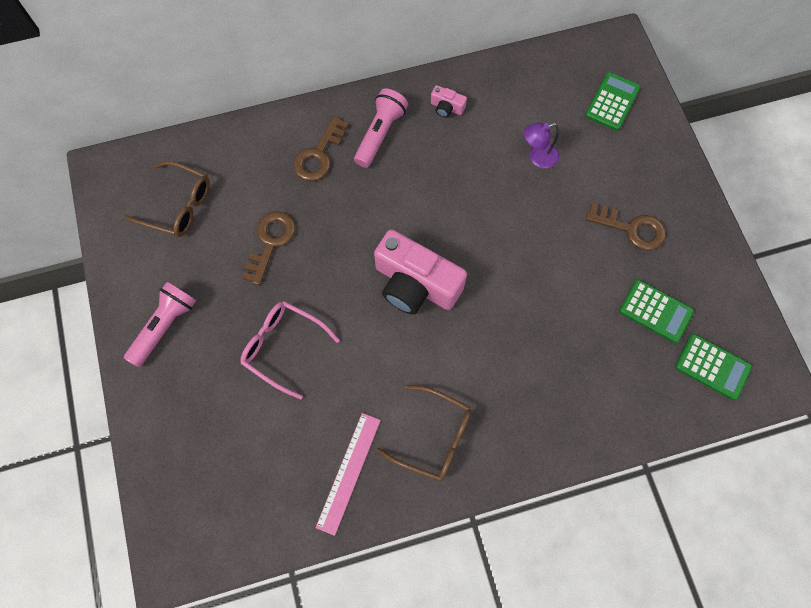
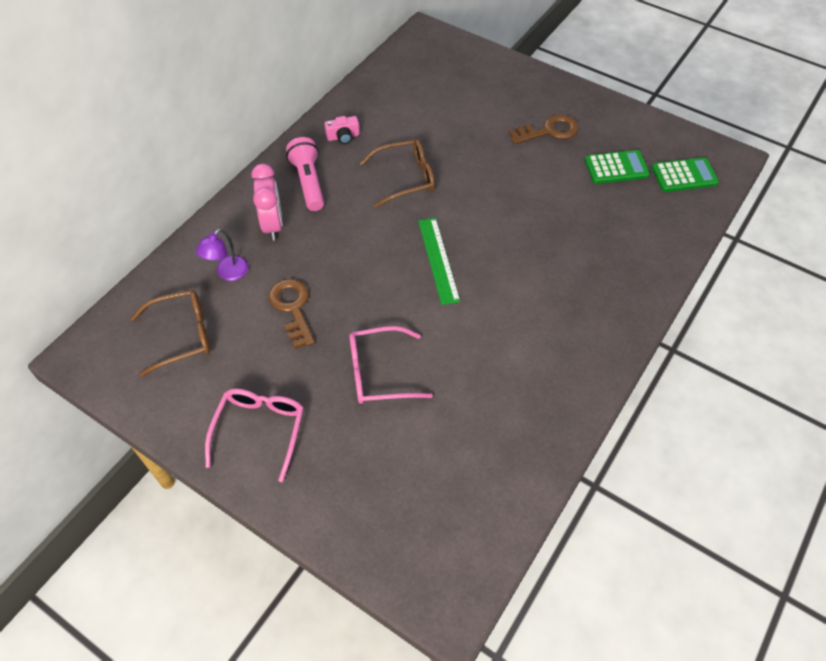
camera: 40 degrees left, 15 degrees down
(165, 326) = (259, 431): pink flashlight -> pink glasses
(319, 155) = (272, 225): brown key -> pink clock
(349, 472) = (521, 420): pink ruler -> none
(415, 284) = (438, 260): pink camera -> green ruler
(433, 436) = (556, 348): brown glasses -> brown glasses (405, 178)
(537, 157) = (441, 128): purple lamp -> purple lamp (228, 273)
(612, 102) = (457, 67): green calculator -> none

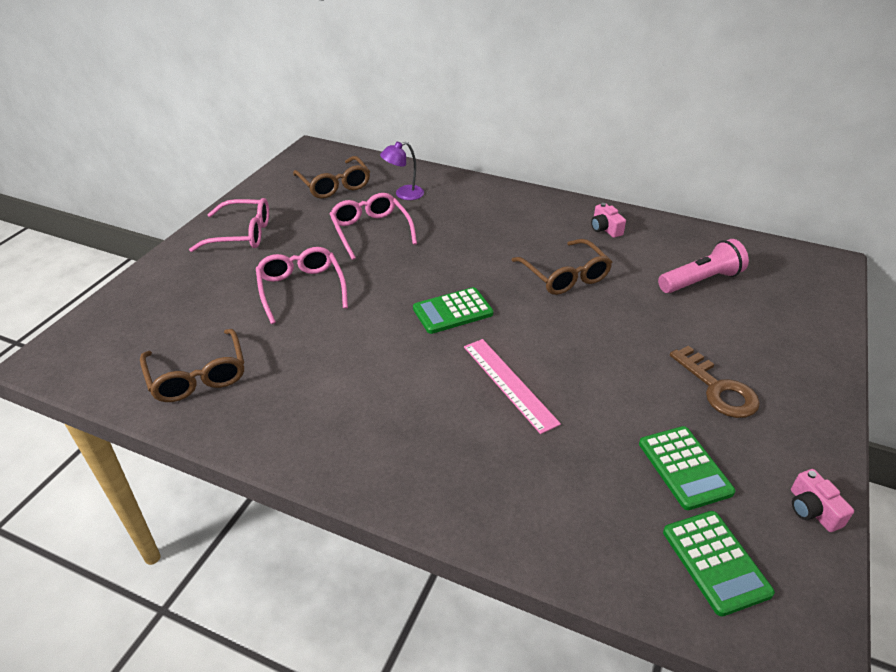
camera: 80 degrees right, 15 degrees down
(228, 273) = (403, 194): purple lamp -> purple lamp turned 45 degrees counterclockwise
(272, 225) = (466, 207): pink clock -> none
(292, 308) = (371, 231): brown key -> pink glasses
(308, 182) = (529, 218): pink flashlight -> pink flashlight (700, 280)
(438, 260) = (453, 311): green ruler -> green calculator
(494, 458) = (198, 375): none -> brown glasses
(531, 238) = (509, 383): none -> pink ruler
(649, 124) = (812, 510): none -> pink camera

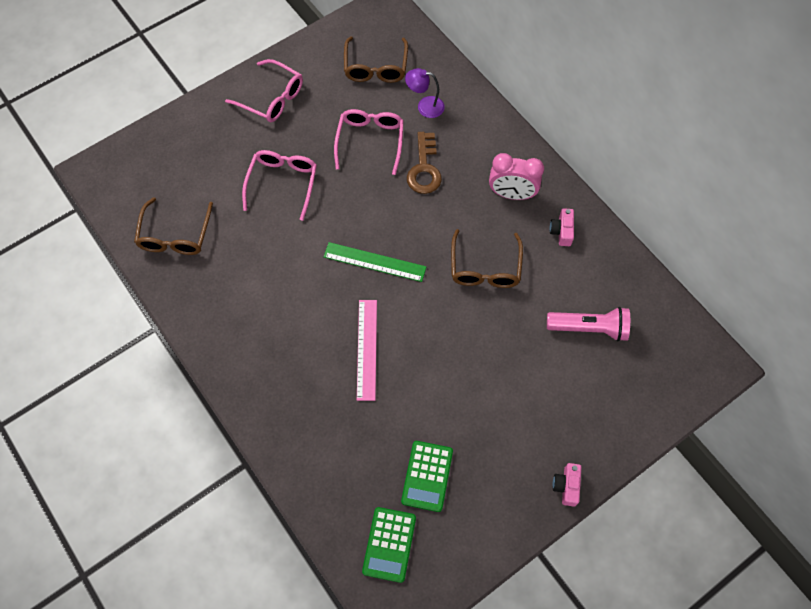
camera: 30 degrees right, 25 degrees up
(453, 311) = (374, 262): green calculator -> green ruler
(537, 221) = (511, 194): none -> pink clock
(718, 389) = (506, 431): brown key -> brown key (424, 169)
(812, 510) = (480, 549): pink camera -> pink camera (566, 486)

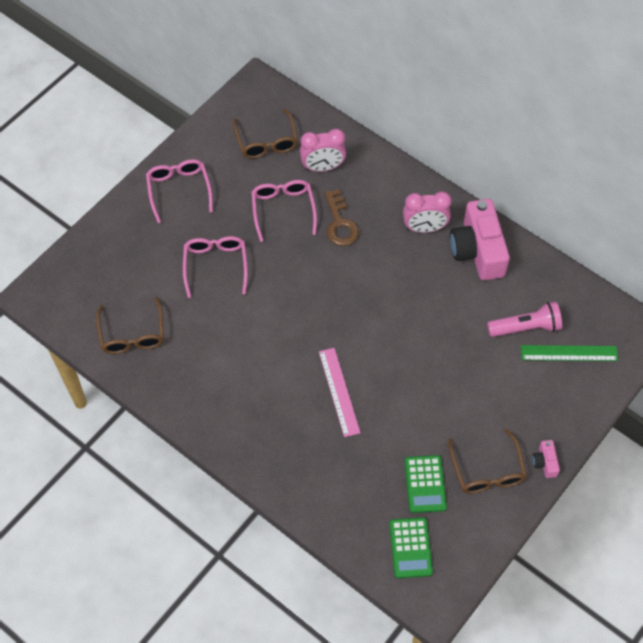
camera: 15 degrees left, 5 degrees down
(271, 98) = (179, 190): pink glasses -> pink glasses turned 120 degrees counterclockwise
(374, 262) = (321, 315): green ruler -> green ruler (569, 353)
(425, 106) = (322, 167): purple lamp -> pink clock
(485, 267) = (420, 297): brown glasses -> brown glasses (487, 470)
(561, 231) = (477, 250): pink camera -> pink camera, size x2.35

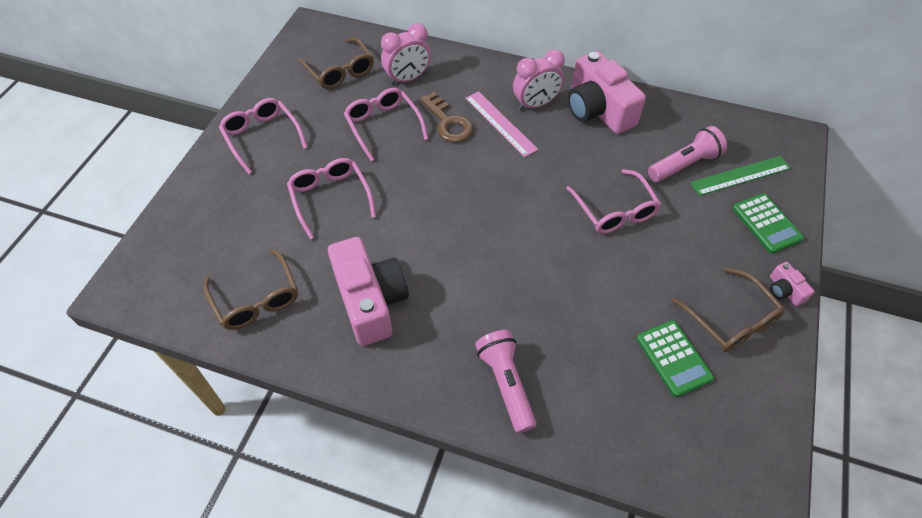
camera: 20 degrees left, 5 degrees down
(216, 363) = (370, 301): none -> pink camera
(290, 460) = (506, 384): none -> pink flashlight
(339, 391) = (526, 287): pink ruler -> pink ruler (500, 123)
(410, 548) = (698, 441): green calculator -> green calculator (766, 223)
(443, 350) = (614, 210): none -> pink glasses

